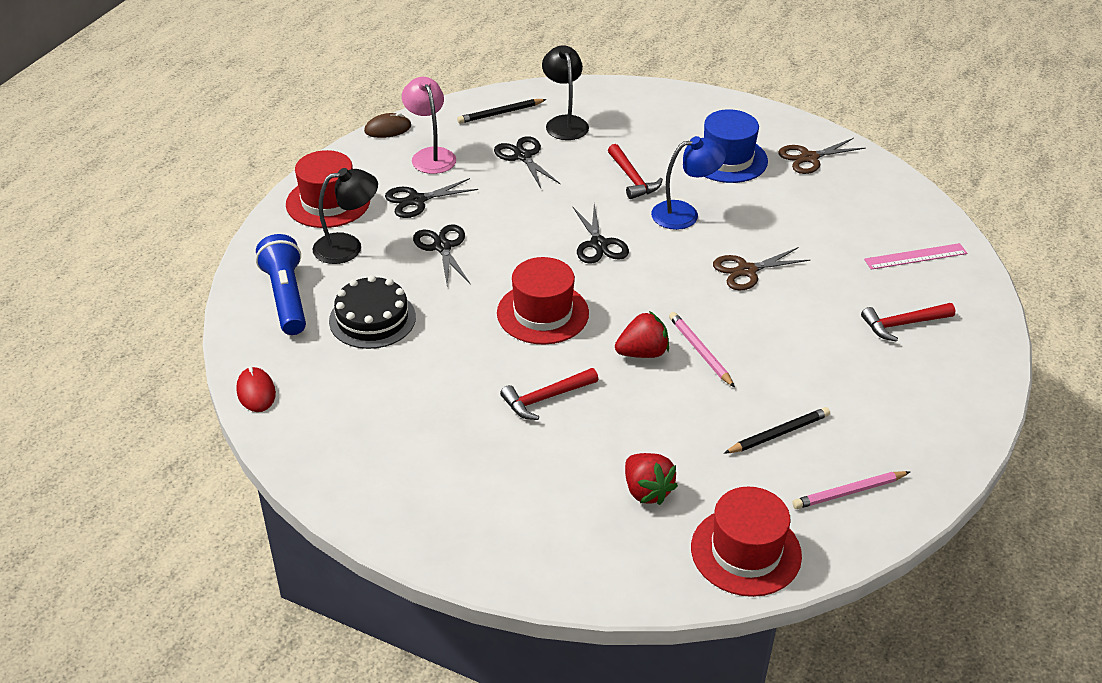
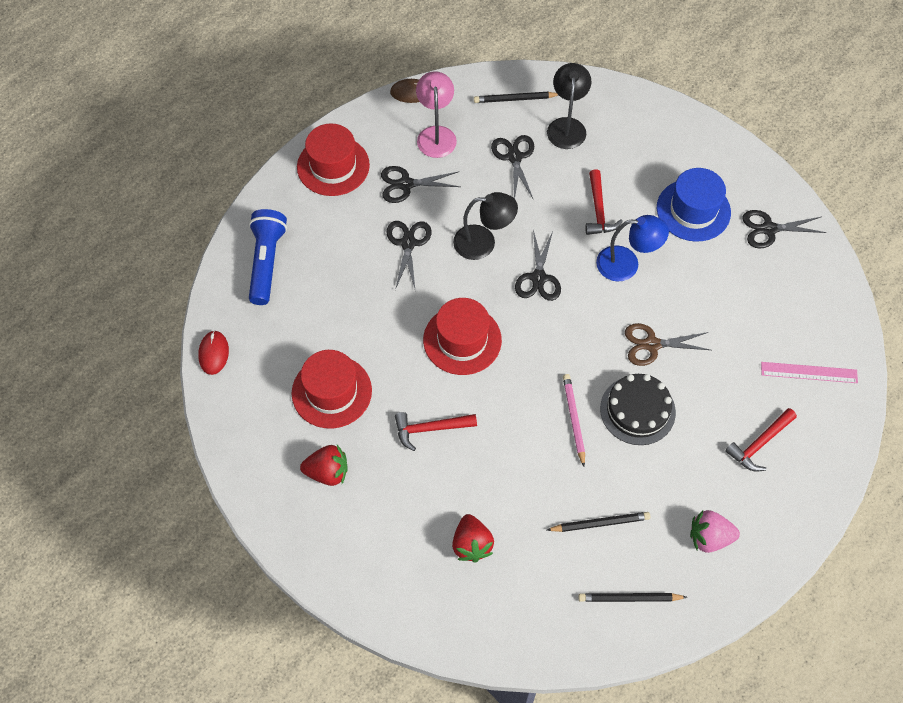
camera: 20 degrees right, 20 degrees up
(348, 247) = (332, 221): black lamp -> black lamp (483, 242)
(372, 319) = (325, 305): black cake -> black cake (637, 410)
(642, 353) = (526, 406): red strawberry -> red strawberry (327, 472)
(746, 551) = (523, 626): red hat -> red hat (331, 392)
(809, 158) = (769, 229): brown scissors -> black scissors
(848, 492) = (629, 598): pink pencil -> black pencil
(900, 415) = (709, 537): none -> pink strawberry
(903, 324) = (759, 444): red hammer -> red hammer turned 45 degrees counterclockwise

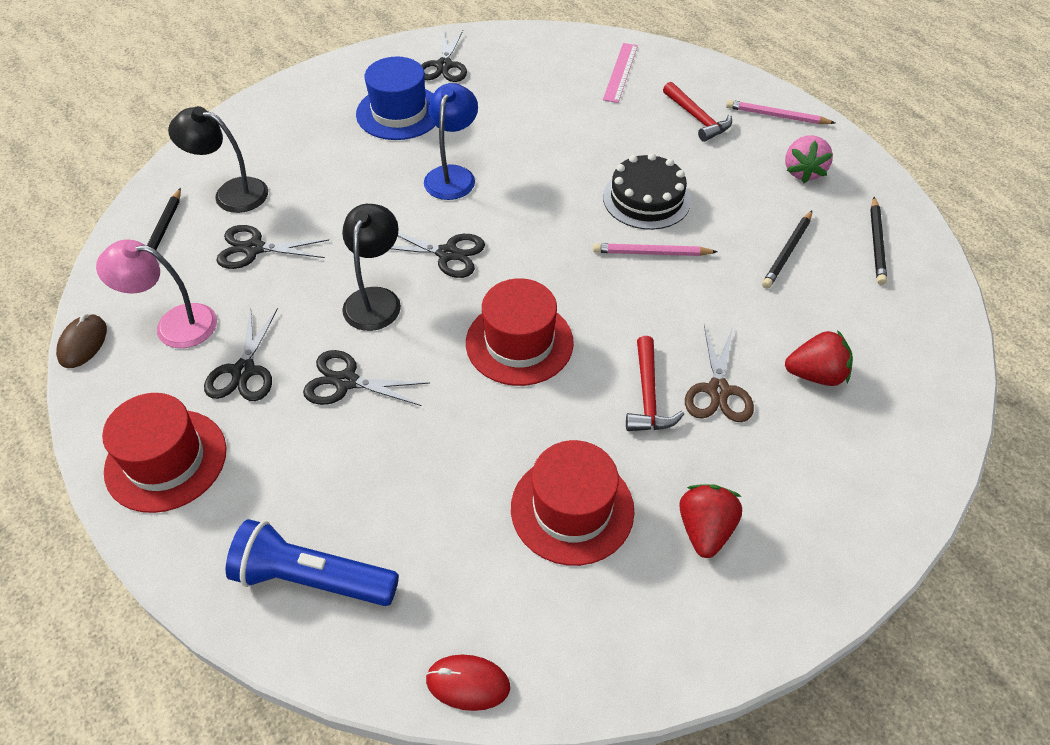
camera: 80 degrees left, 10 degrees down
(598, 210) = (368, 185): red hammer -> none
(600, 523) = (787, 252): black pencil -> black pencil turned 150 degrees counterclockwise
(652, 344) = (565, 173): brown scissors -> brown scissors (718, 390)
(786, 514) = (776, 116): none -> pink pencil

